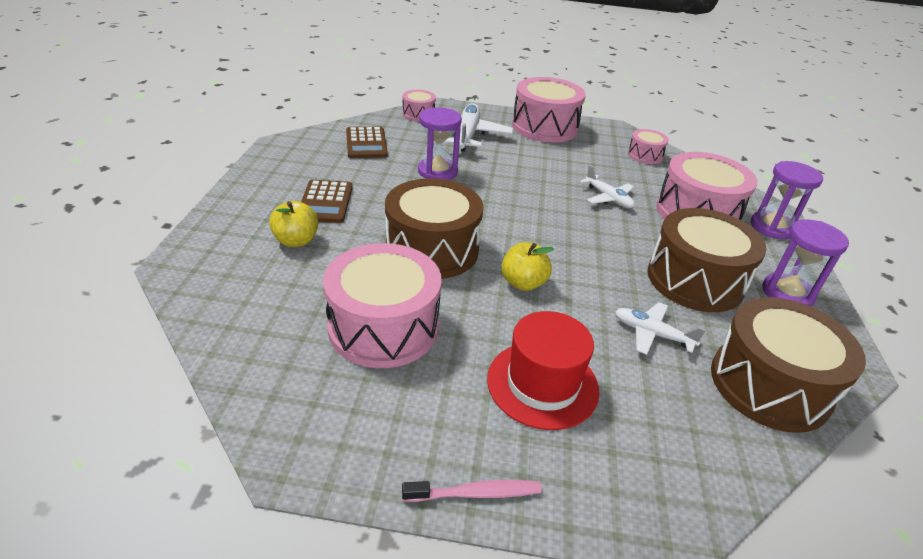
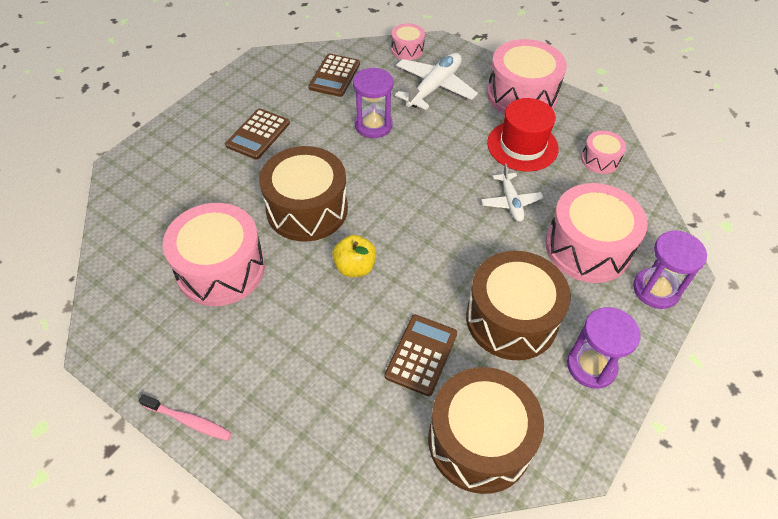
camera: 30 degrees right, 15 degrees up
(296, 241) = (212, 168): yellow apple -> none
(542, 384) = (296, 362): red hat -> red hat (522, 146)
(651, 334) = (421, 355): white plane -> brown calculator

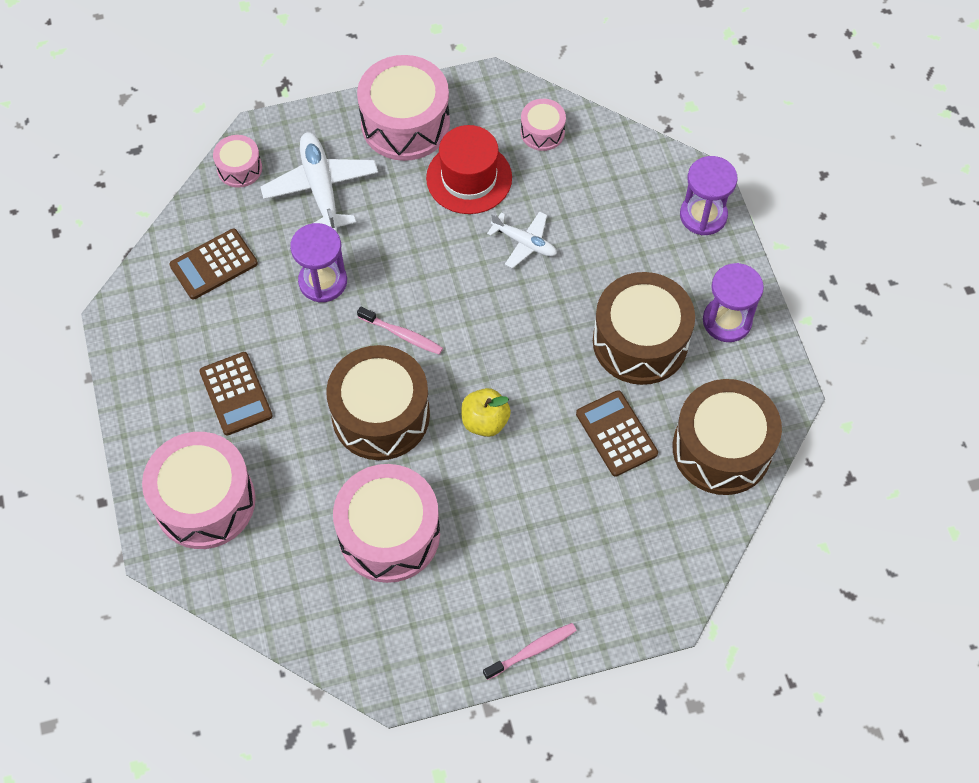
camera: 50 degrees left, 10 degrees up
(334, 76) = (214, 265): brown calculator -> brown calculator turned 90 degrees clockwise
(376, 183) = (402, 334): none -> pink toothbrush
(587, 247) = (623, 227): pink drum -> pink drum (205, 501)

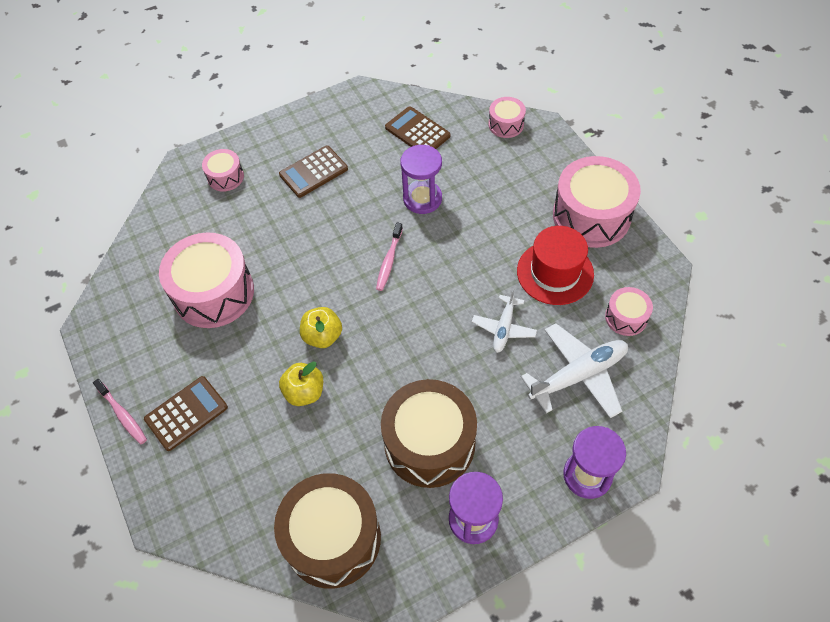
camera: 80 degrees right, 5 degrees down
(205, 501) = (225, 177): pink drum -> pink drum, size x0.50
(321, 188) = (507, 176): white plane -> white plane (578, 375)
(381, 415) = (314, 263): brown drum -> none
(552, 451) = (304, 392): none -> yellow apple
(616, 434) = (330, 441): brown calculator -> brown calculator (186, 413)

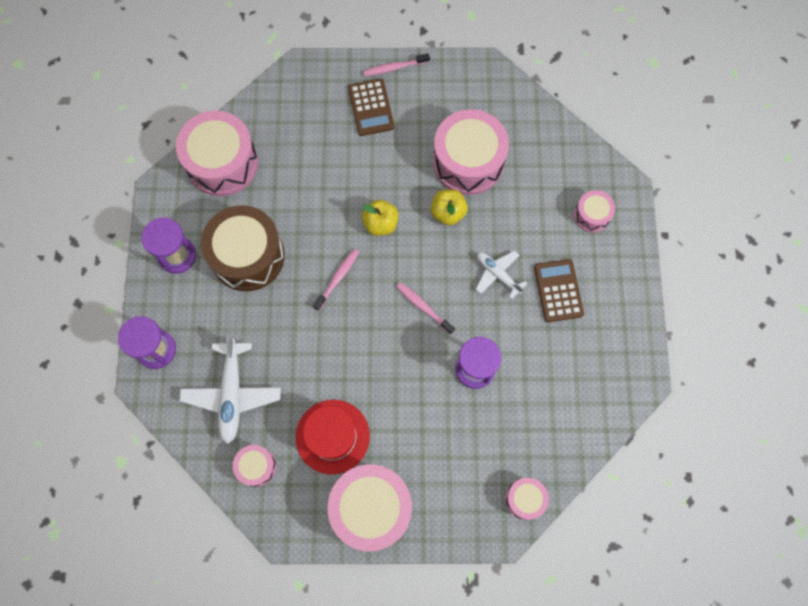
camera: 115 degrees right, 15 degrees up
(304, 392) = (340, 191): yellow apple -> yellow apple (448, 213)
(332, 538) = (222, 163): brown drum -> pink drum
(403, 345) = (337, 278): none -> pink toothbrush
(417, 132) = (560, 408): brown calculator -> none
(504, 328) = (306, 362): white plane -> white plane (497, 274)

